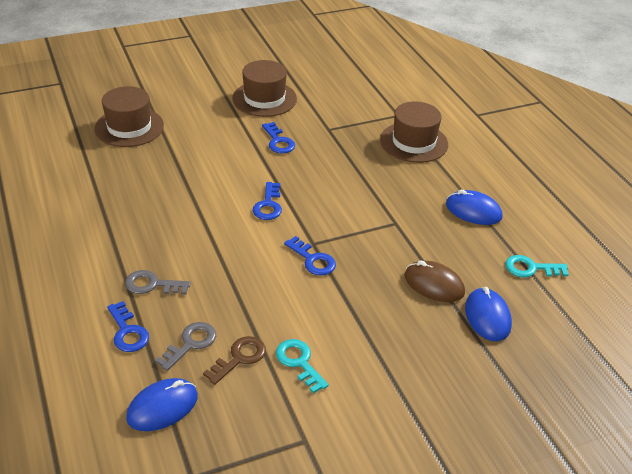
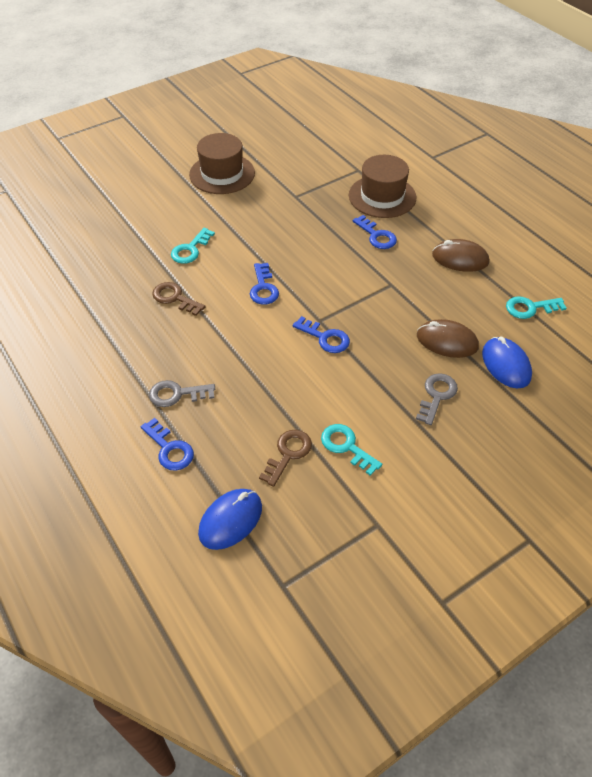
camera: 10 degrees left, 10 degrees up
(129, 127) = (95, 228): brown hat -> none
(180, 200) = (175, 298): none -> brown key
(190, 343) = (236, 448): grey key -> grey key (436, 395)
(211, 160) = (190, 249): none -> turquoise key
(278, 141) = (251, 218): blue key -> blue key (376, 236)
(473, 211) = (460, 258): blue mouse -> brown mouse

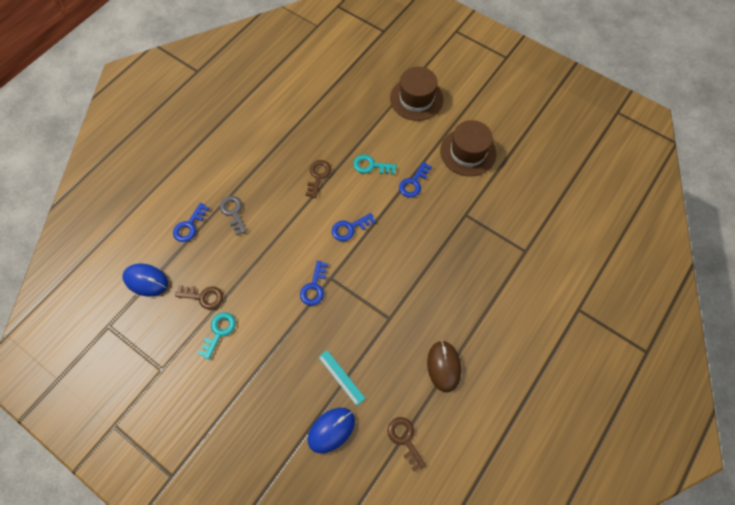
camera: 70 degrees right, 15 degrees up
(376, 236) = (444, 291): blue key -> blue key (413, 183)
(382, 196) = (498, 281): brown hat -> brown hat (416, 99)
(436, 395) = (283, 382): grey key -> none
(447, 341) = (341, 377): brown mouse -> turquoise ruler
(530, 308) = (405, 439): turquoise key -> brown key

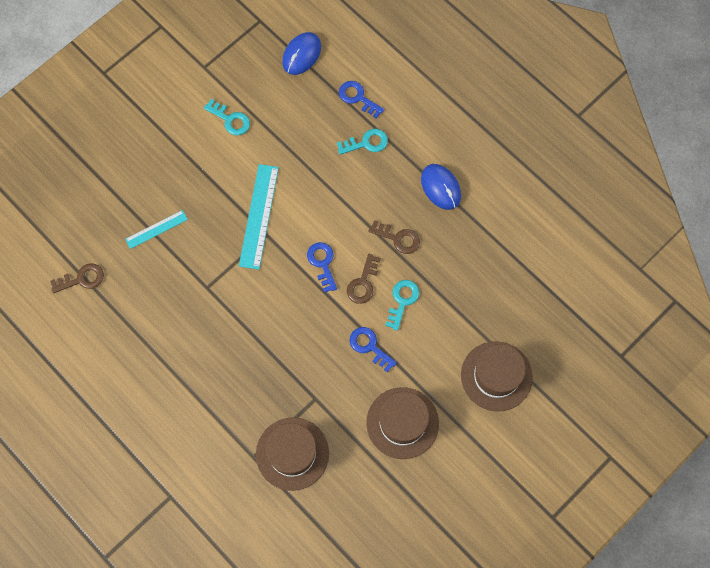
camera: 100 degrees right, 5 degrees up
(203, 296) = (272, 107): brown key -> brown key (363, 283)
(233, 212) = (366, 143): grey key -> turquoise key
(314, 287) = (259, 216): blue key -> turquoise ruler
(331, 430) = (108, 213): blue mouse -> blue mouse (440, 187)
(444, 366) = (143, 332): brown mouse -> none
(514, 223) = (292, 453): none -> brown hat

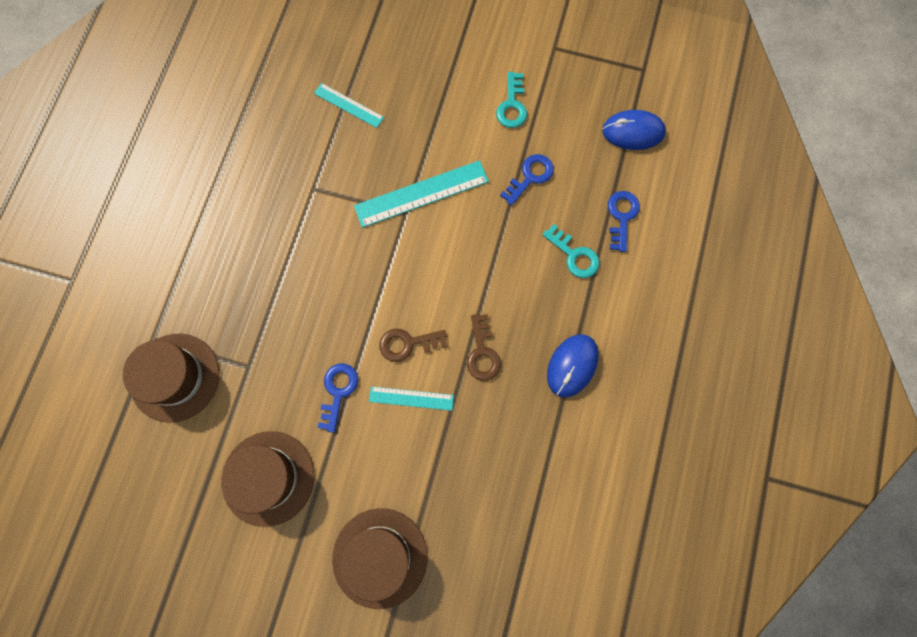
camera: 60 degrees right, 5 degrees up
(82, 279) = (257, 69): brown key -> none
(322, 263) = (406, 288): blue key -> blue key (530, 176)
(402, 301) = (411, 398): turquoise key -> turquoise ruler

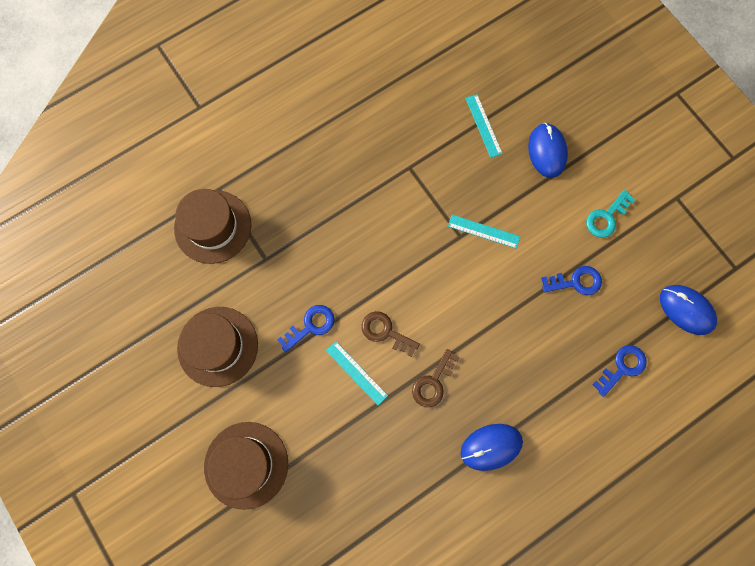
camera: 40 degrees right, 0 degrees up
(420, 87) = (547, 151): none -> blue mouse
(421, 194) = (483, 231): turquoise ruler -> turquoise ruler, size x0.58
(574, 255) = (561, 367): turquoise key -> none

